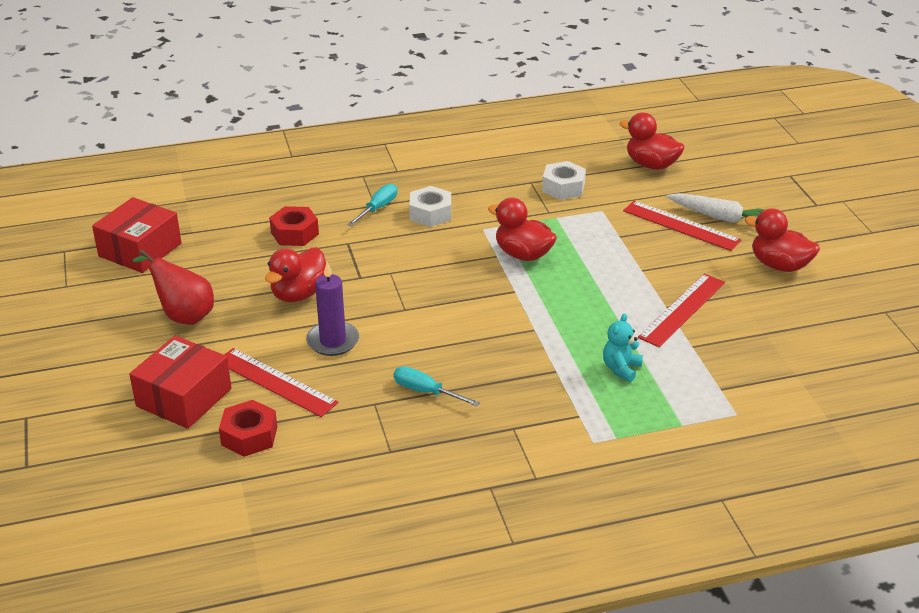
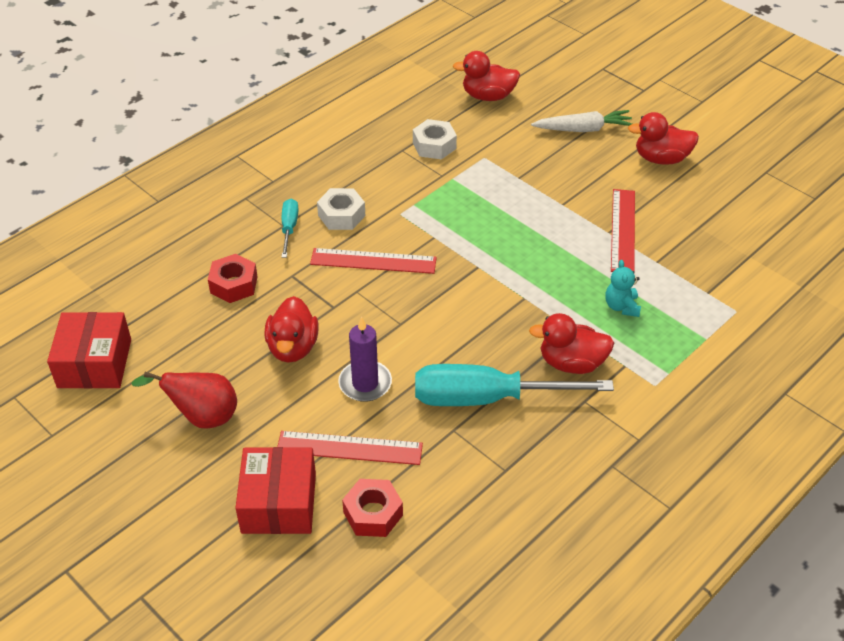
camera: 30 degrees left, 10 degrees up
(425, 391) = (486, 398): turquoise screwdriver -> turquoise screwdriver, size x2.12
(523, 254) = (455, 227): red duck -> red duck (571, 363)
(681, 225) = (558, 148): red ruler -> red ruler (373, 261)

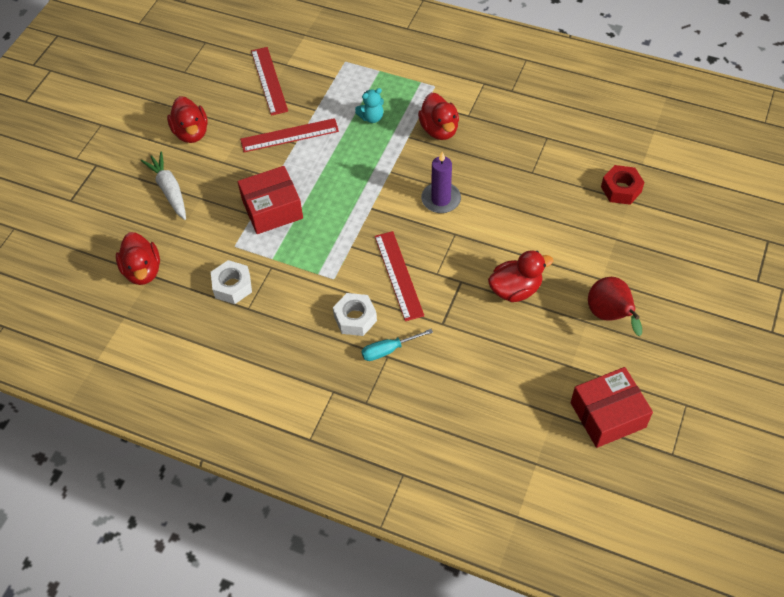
camera: 110 degrees left, 10 degrees up
(234, 285) = (474, 359): red nut -> none
(278, 503) = (646, 240): red box -> red box (272, 209)
(349, 448) = (581, 220): red ruler -> red ruler (269, 80)
(365, 383) = (522, 233): purple candle -> purple candle (441, 199)
(486, 398) = (495, 163): turquoise screwdriver -> none

